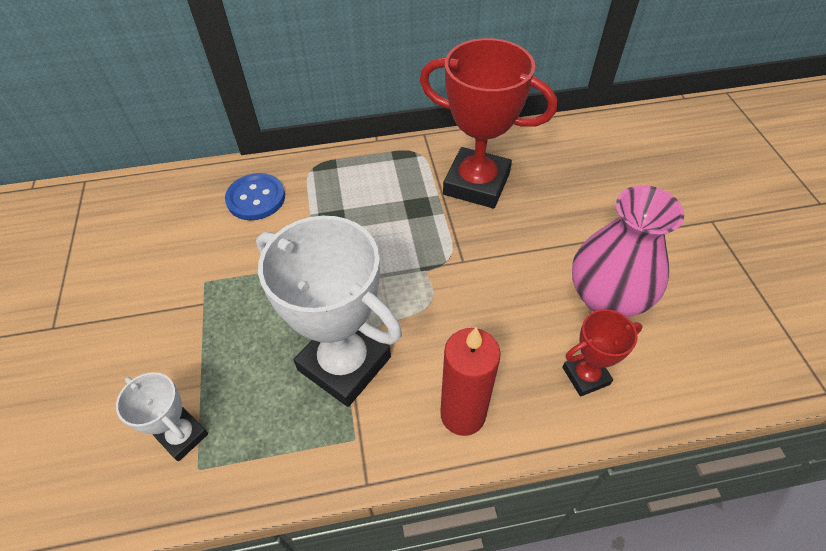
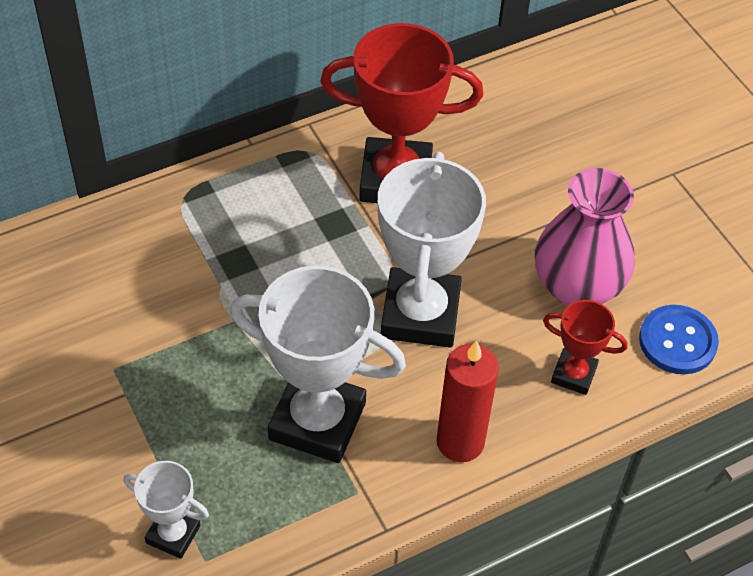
camera: 20 degrees left, 0 degrees up
(256, 198) = (128, 253): blue button -> blue button (677, 341)
(462, 291) = (420, 314): none -> white trophy
(585, 376) = (573, 374): red trophy -> red trophy turned 60 degrees clockwise

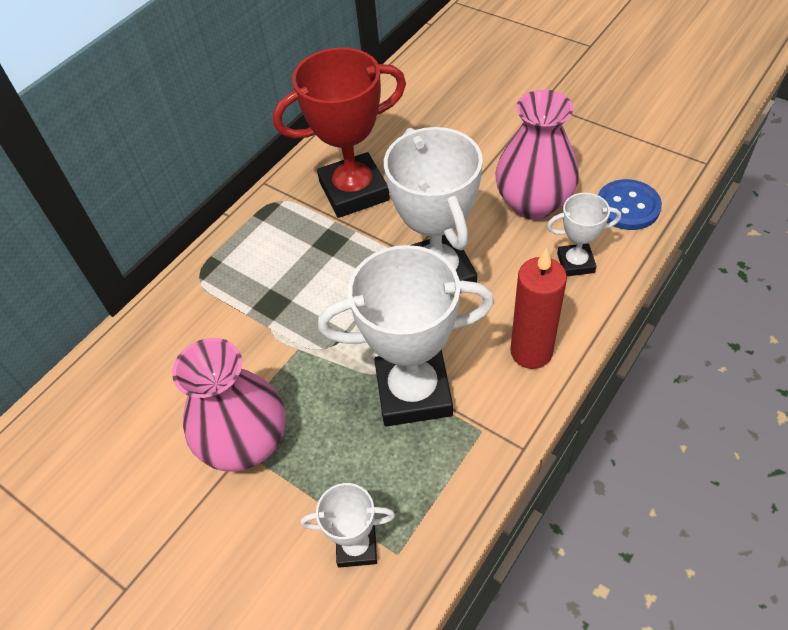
camera: 20 degrees left, 0 degrees up
(131, 387) = (246, 443): none -> pink vase
(573, 374) = (575, 263): red trophy -> white trophy

